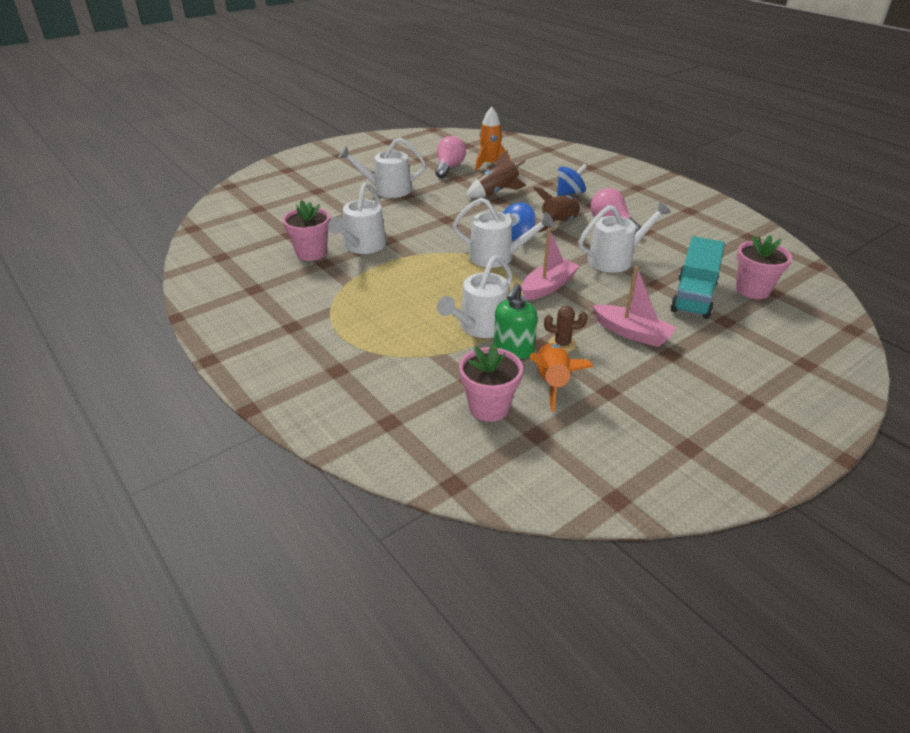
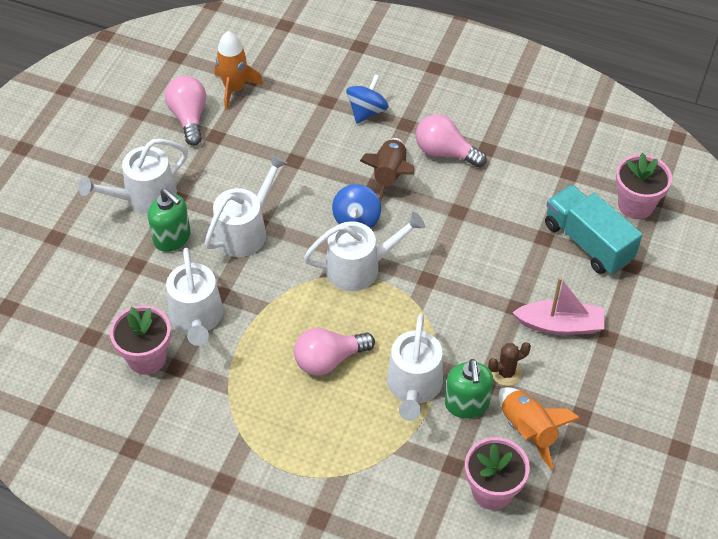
camera: 30 degrees left, 15 degrees up
(385, 210) = (172, 238): none -> green soap dispenser
(430, 292) = (329, 360): none -> pink light bulb
(496, 193) = (282, 146): brown rocket -> none
(548, 287) = (442, 293): pink boat -> none
(615, 259) = (483, 215): white watering can -> white watering can (245, 231)
(693, 297) = (588, 242): turquoise truck -> turquoise truck turned 150 degrees clockwise

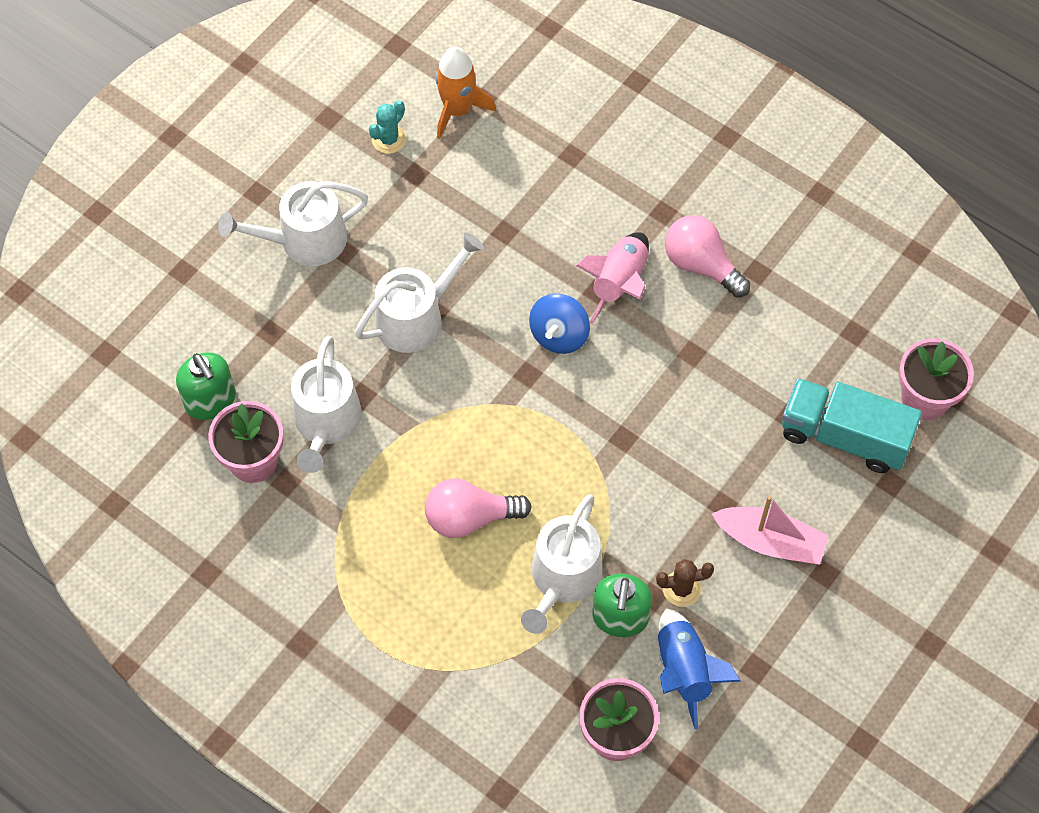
camera: 15 degrees right, 10 degrees up
(172, 238) = (324, 306): green soap dispenser -> green soap dispenser (210, 401)
(189, 118) = (389, 139): pink light bulb -> turquoise cactus
(359, 267) = (544, 402): white watering can -> none
(367, 111) = (618, 181): blue spinning top -> none
(389, 176) = (619, 283): brown rocket -> pink rocket
(528, 430) = (684, 671): orange rocket -> blue rocket
(588, 242) = (844, 436): turquoise truck -> turquoise truck turned 45 degrees counterclockwise

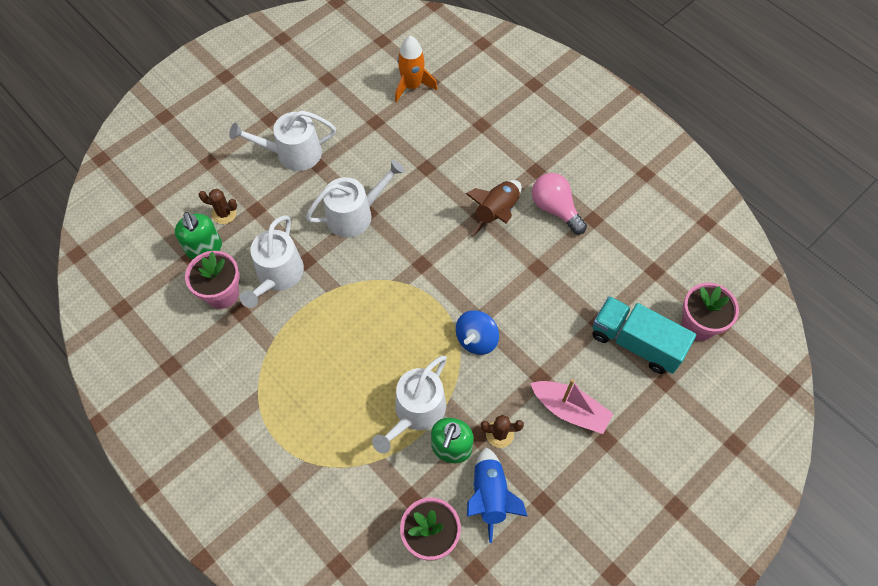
camera: 10 degrees right, 0 degrees up
(226, 345) = (224, 213): none -> brown cactus
(389, 139) = (363, 98): turquoise cactus -> none
(470, 517) = (360, 357): pink light bulb -> none
(559, 335) = (448, 241): blue spinning top -> blue spinning top (476, 339)
(619, 283) = (496, 212): pink rocket -> brown rocket

